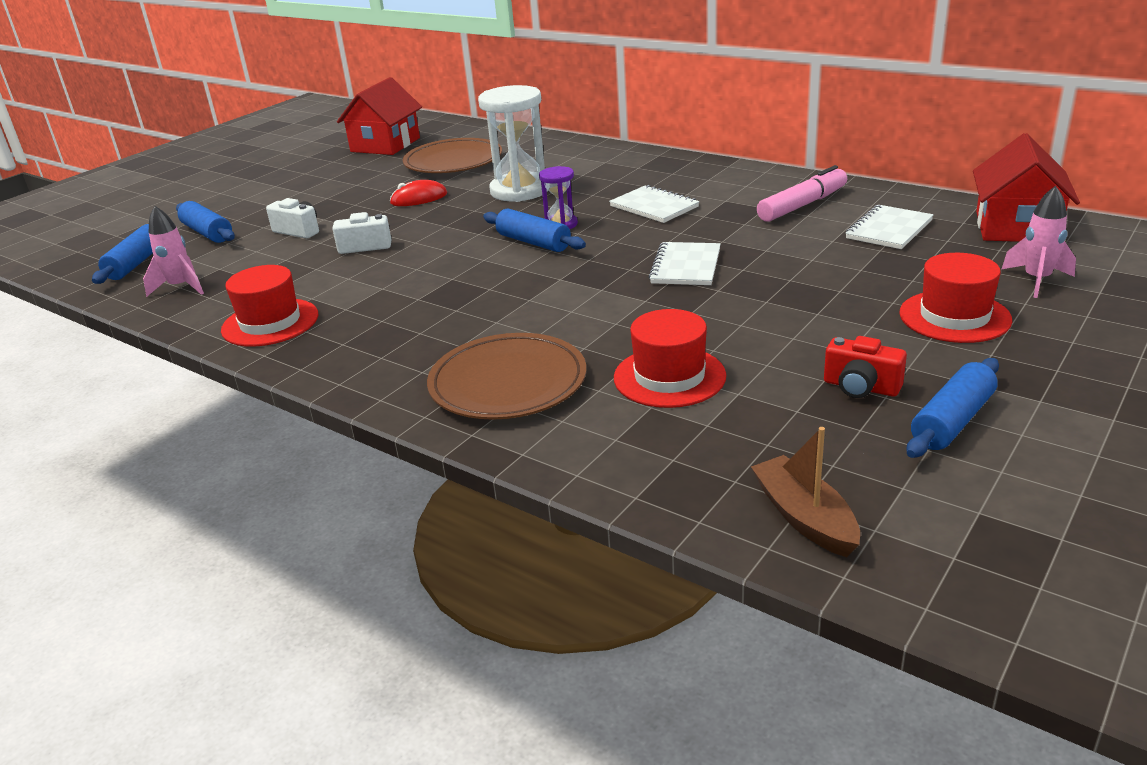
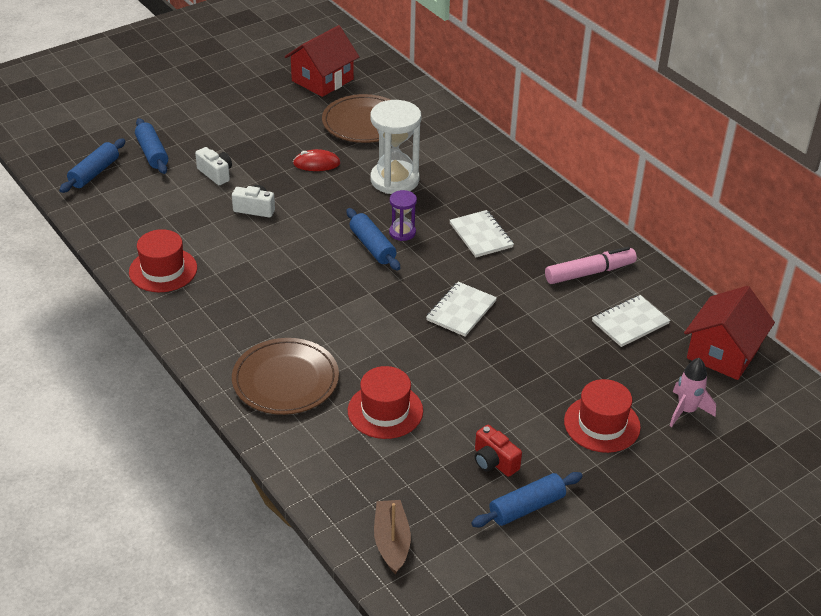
camera: 15 degrees right, 10 degrees up
(181, 287) = (117, 211): pink rocket -> none

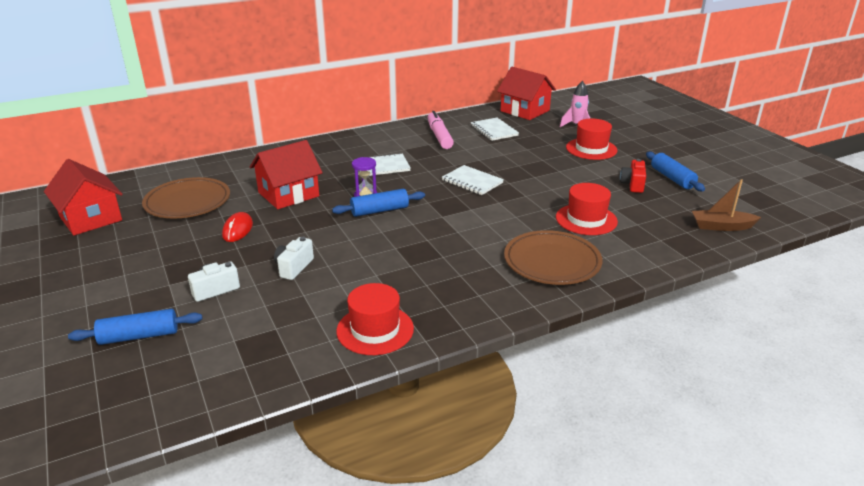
camera: 80 degrees left, 10 degrees down
(94, 173) = (148, 387): blue rolling pin -> none
(394, 180) = (288, 194): white hourglass -> red house
(494, 462) = (632, 184): red camera -> red camera turned 135 degrees clockwise

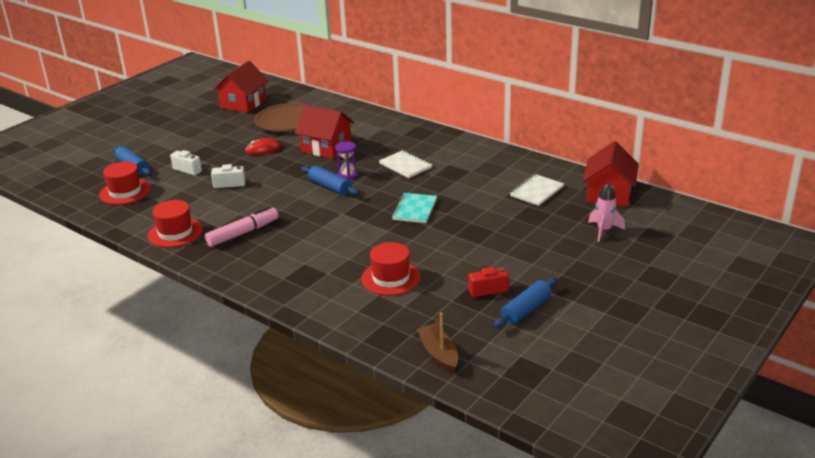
camera: 65 degrees right, 0 degrees up
(439, 136) = (493, 170): pink marker -> pink marker (243, 233)
(472, 182) = (414, 209): white notebook -> turquoise notebook
(552, 261) = (305, 277): brown plate -> none
(591, 149) = (551, 251): red hat -> red hat (125, 192)

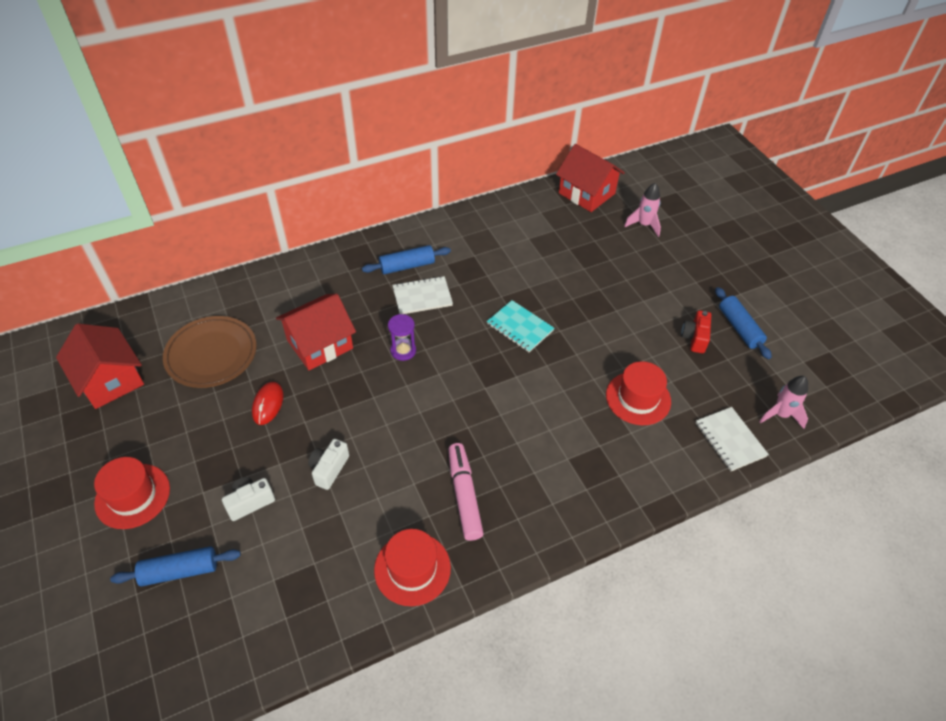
camera: 65 degrees left, 20 degrees up
(125, 192) = (249, 601): red hat -> red hat (132, 496)
(330, 187) = (418, 376): blue rolling pin -> blue rolling pin (407, 266)
(439, 354) = (780, 415): brown boat -> pink rocket
(537, 191) = (549, 231): white notebook -> white notebook (730, 440)

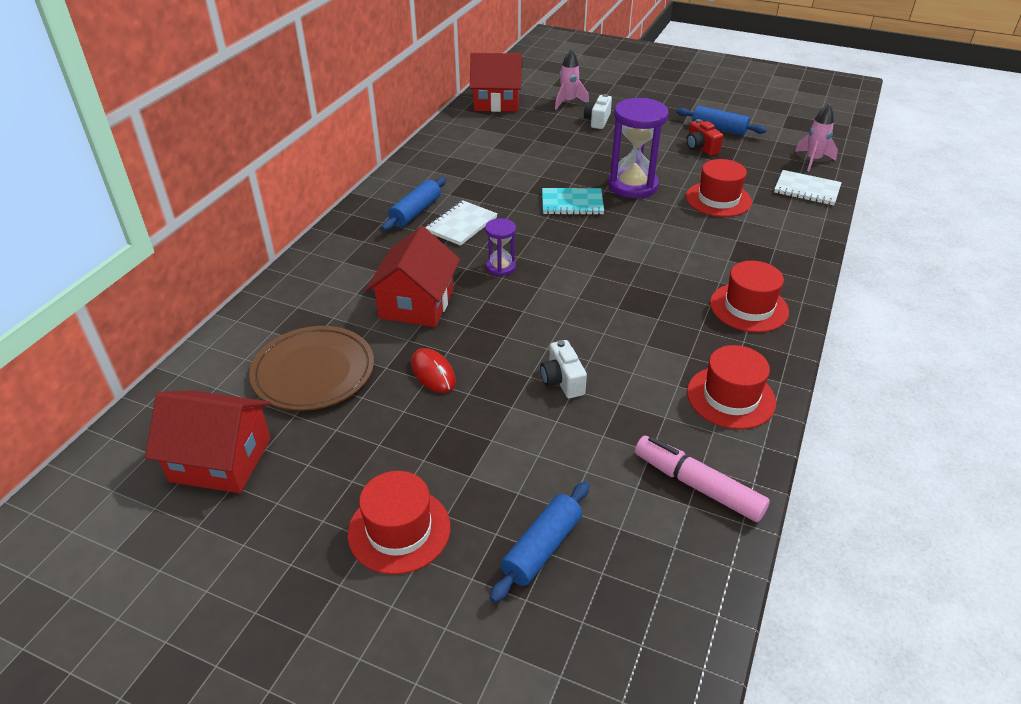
camera: 40 degrees left, 10 degrees down
(250, 502) = (528, 451): white camera -> white camera (597, 121)
(464, 495) = (694, 326): pink marker -> pink marker (697, 485)
(524, 510) = (749, 307): none -> red hat
(587, 340) = (632, 185): none -> purple hourglass

